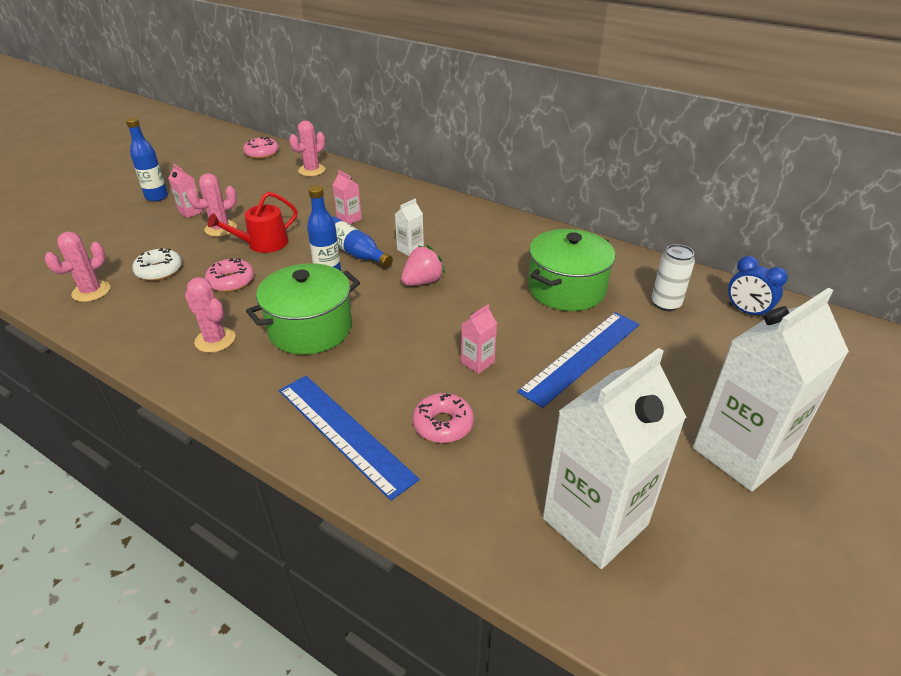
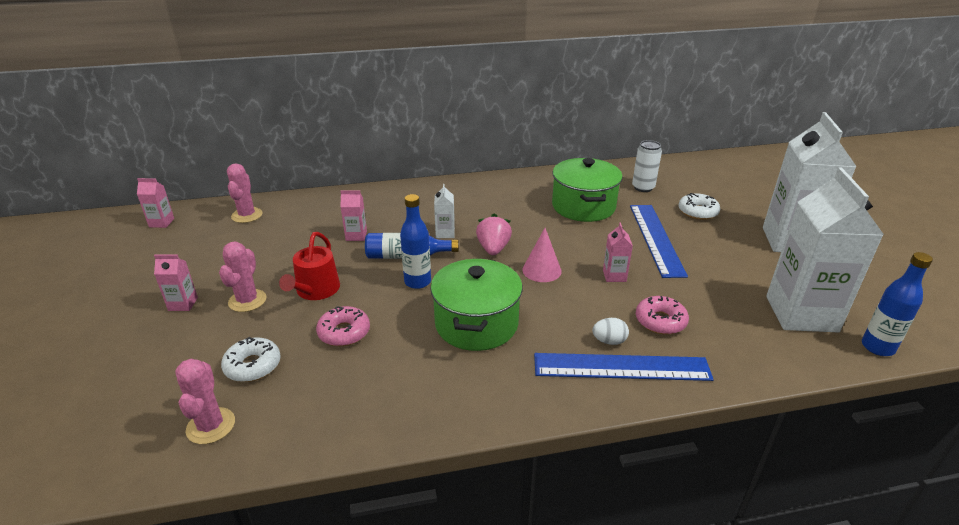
camera: 45 degrees left, 5 degrees down
(157, 197) = (110, 312): blue bottle -> blue bottle (877, 347)
(215, 340) = (419, 379): pink cactus -> none
(262, 153) = (161, 223): pink donut -> pink carton
(373, 408) = (609, 341): none -> white egg
(427, 320) = (541, 270): none -> pink cone
(682, 359) = (697, 212): none -> white donut
(746, 312) = (681, 172): blue clock -> none

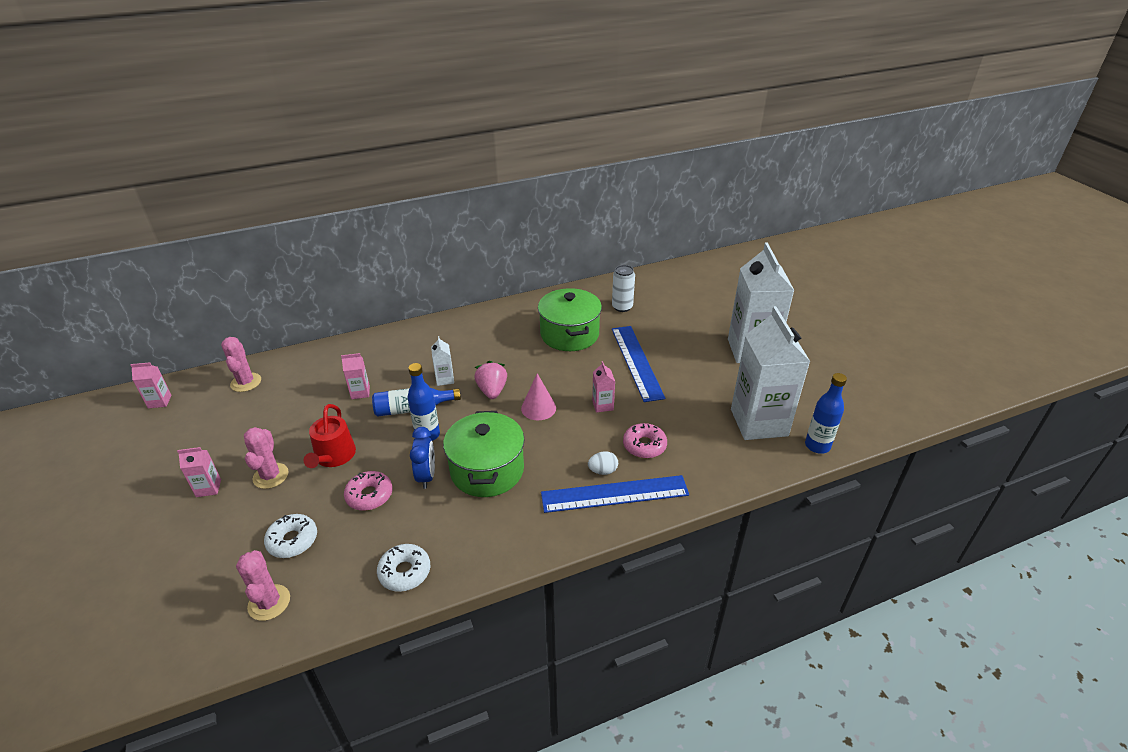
camera: 10 degrees left, 5 degrees up
(409, 321) = (426, 476): none -> blue clock
(697, 212) = (672, 328): white donut -> white donut (405, 572)

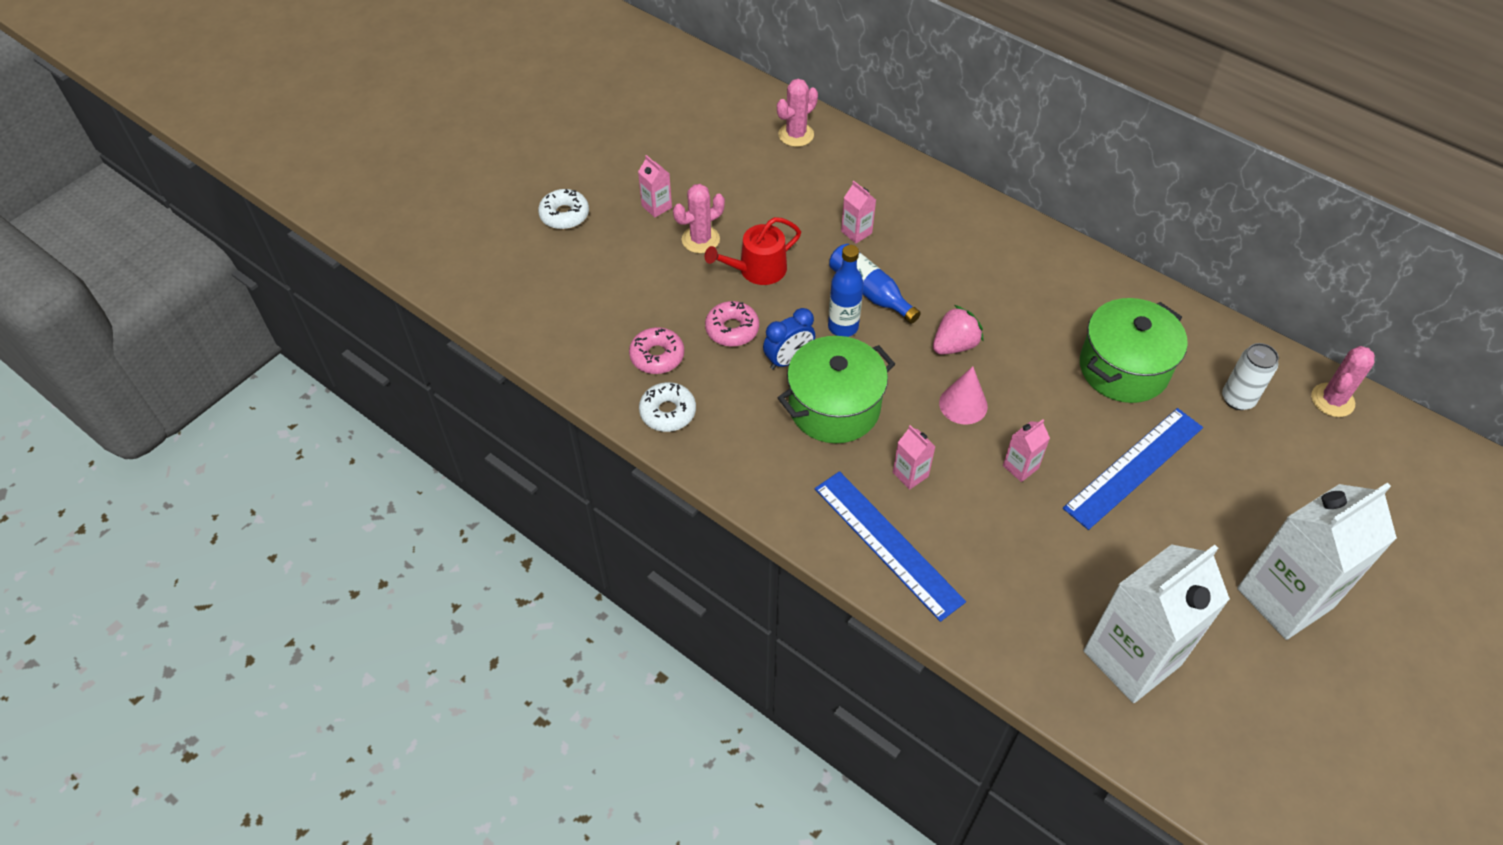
camera: 60 degrees right, 15 degrees up
(159, 401) = (723, 94): pink carton -> pink carton (910, 474)
(269, 602) = (577, 334): pink cactus -> pink cactus (1332, 400)
(292, 540) = (645, 306): white donut -> white donut (564, 215)
(445, 379) = (936, 291): white carton -> none
(603, 471) = (913, 516): white egg -> none
(644, 445) = (986, 541): pink donut -> pink donut (657, 356)
(817, 446) = (1142, 746): blue bottle -> none

